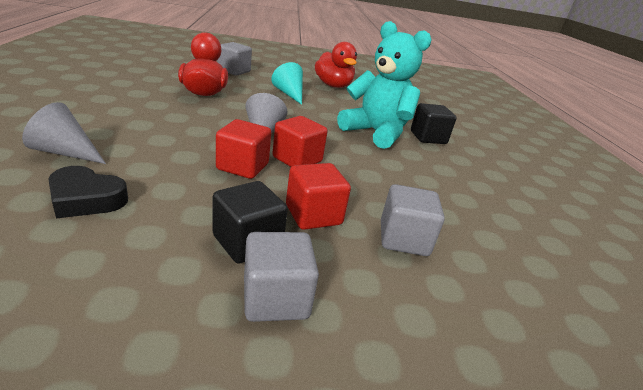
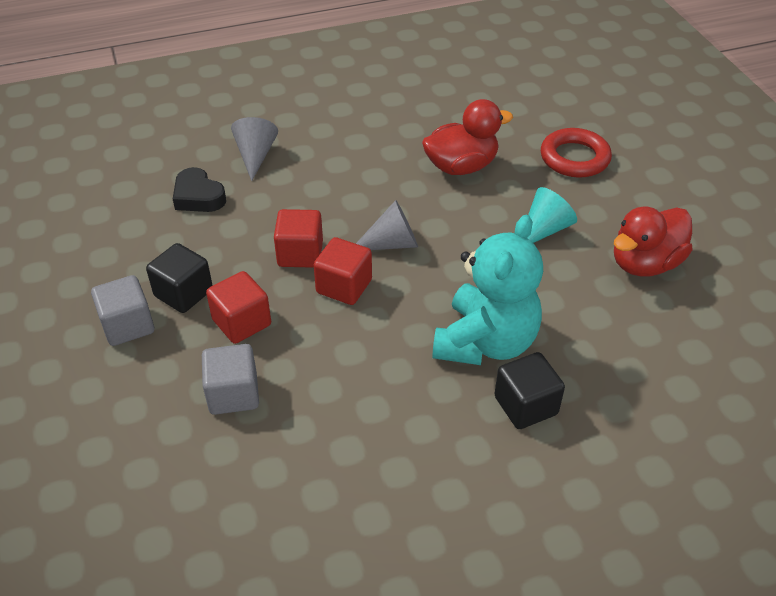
camera: 80 degrees right, 15 degrees up
(86, 199) = (198, 196): black heart -> black heart turned 45 degrees counterclockwise
(234, 71) = (574, 158): grey cube -> red ring

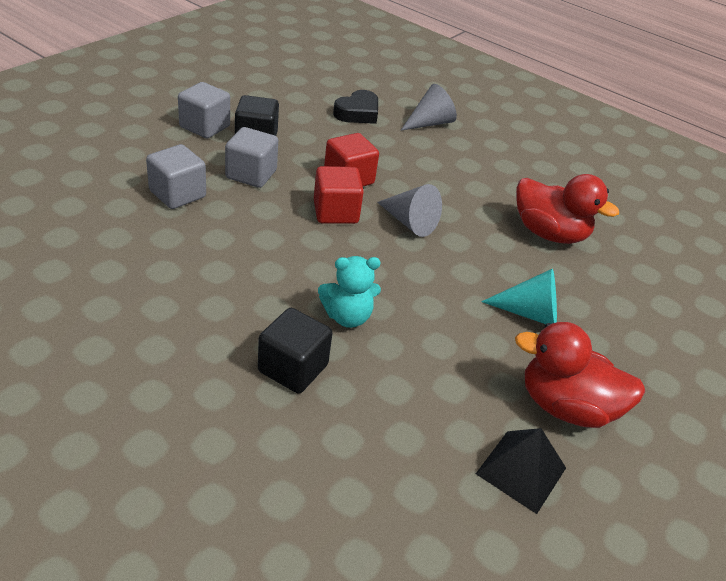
camera: 50 degrees right, 5 degrees down
(198, 196) = (357, 113): black heart -> black heart turned 150 degrees counterclockwise
(242, 322) = (251, 174): red cube -> grey cube
(485, 342) = (347, 316): turquoise teddy bear -> turquoise teddy bear, size x0.53
(574, 158) = (654, 306): red ring -> none
(689, 319) = (521, 470): none -> black pyramid

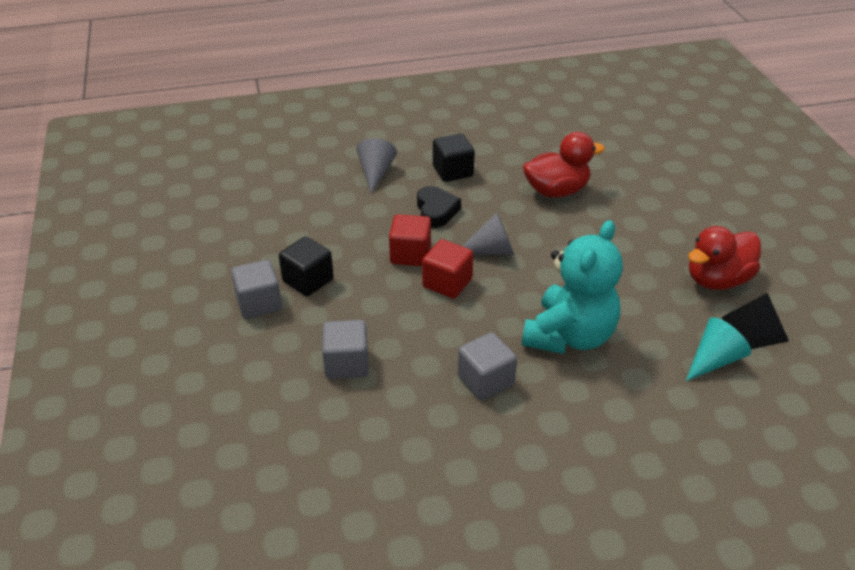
camera: 45 degrees left, 0 degrees up
(251, 174) = (357, 307): grey cube -> grey cube (485, 381)
(293, 368) = (602, 390): black cube -> black cube (452, 171)
(347, 316) = (569, 336): turquoise teddy bear -> turquoise teddy bear, size x1.90
(357, 113) = (324, 203): black heart -> black heart (436, 211)
(529, 313) = (627, 247): turquoise cone -> turquoise cone (714, 360)

